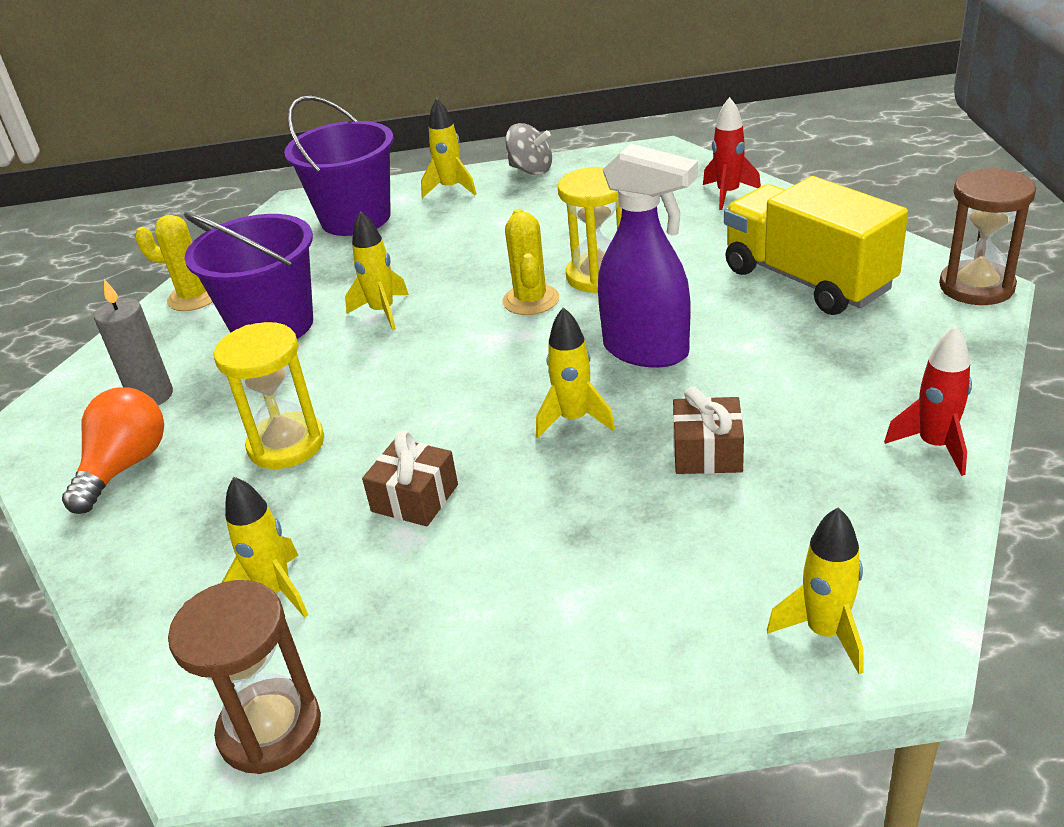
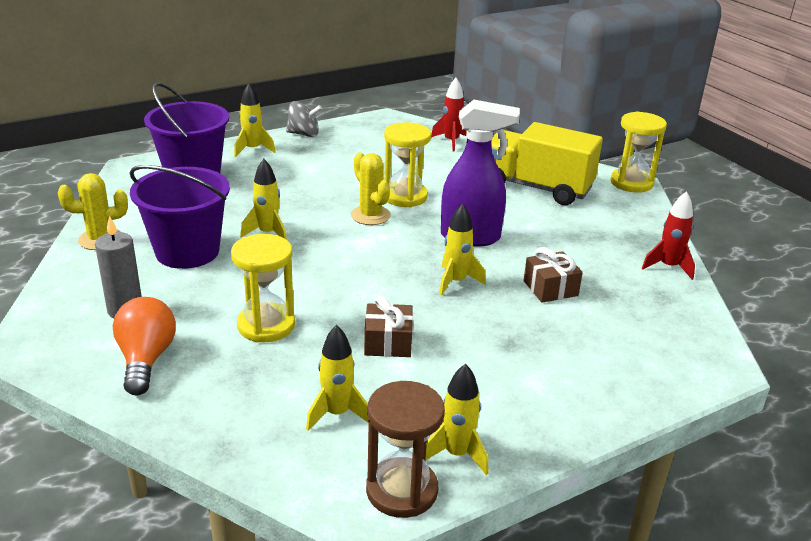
camera: 30 degrees left, 5 degrees down
(825, 632) = (681, 368): yellow rocket -> yellow rocket (457, 454)
(976, 287) = (631, 183): brown hourglass -> yellow hourglass

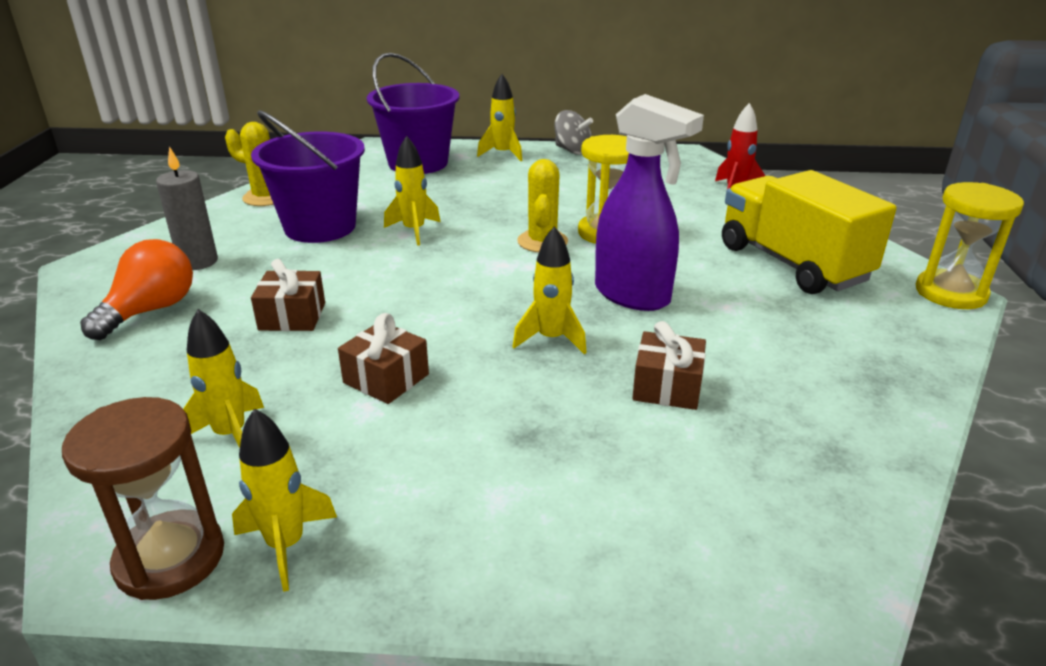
camera: 35 degrees right, 0 degrees up
(266, 325) = (292, 316): yellow hourglass -> brown gift
(668, 267) = (890, 419): red rocket -> none

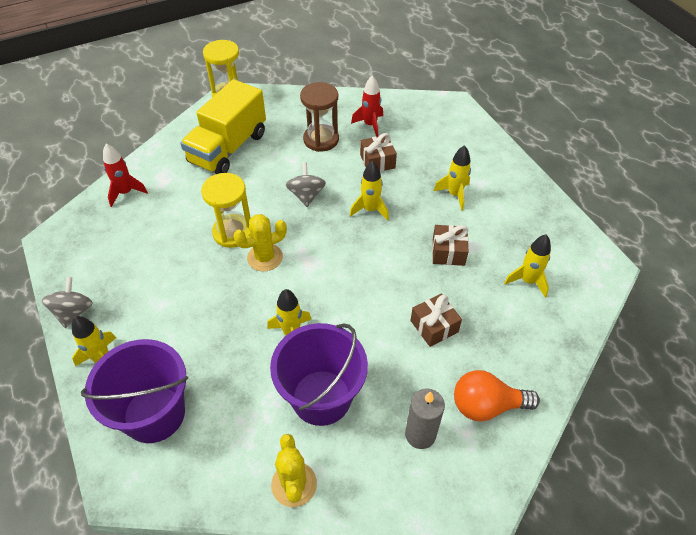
camera: 120 degrees left, 20 degrees up
(170, 558) = (586, 251): brown hourglass -> brown hourglass (321, 139)
(286, 545) = (551, 224): yellow rocket -> yellow rocket (454, 194)
(633, 296) = (306, 195): purple spray bottle -> grey spinning top
(790, 417) = (370, 125): none -> red rocket

